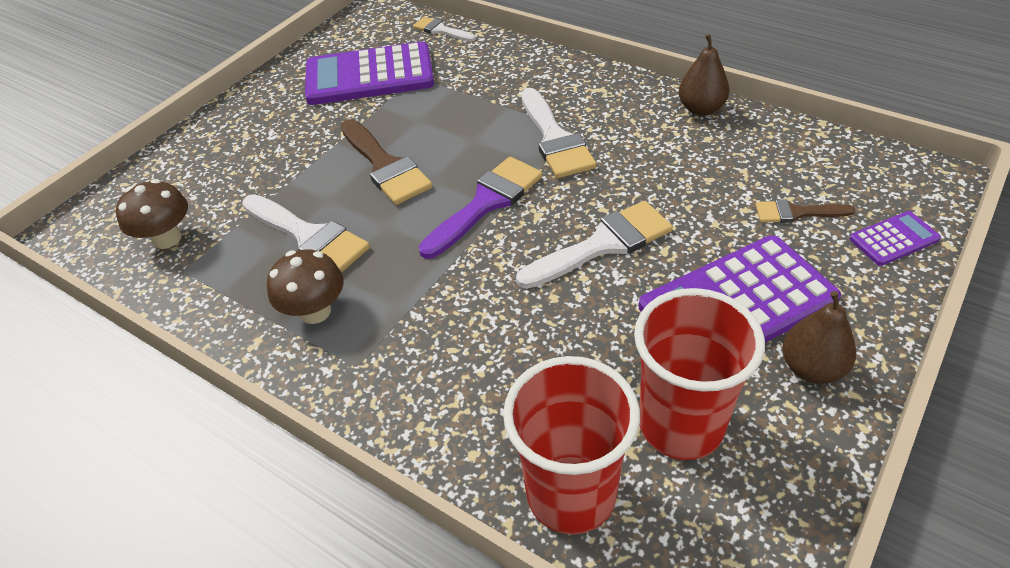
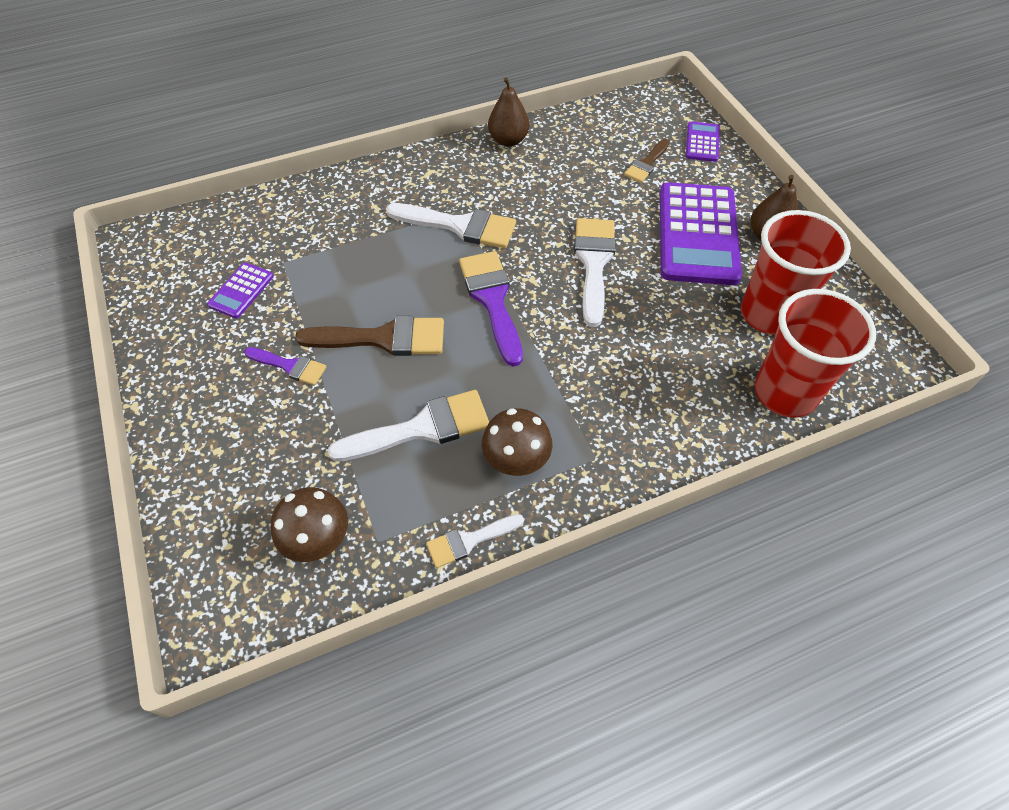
camera: 60 degrees left, 10 degrees up
(317, 137) = (290, 366): none -> purple brush
(369, 76) = (241, 291): purple calculator -> purple calculator, size x0.46
(441, 30) = (233, 214): white brush -> white brush (469, 541)

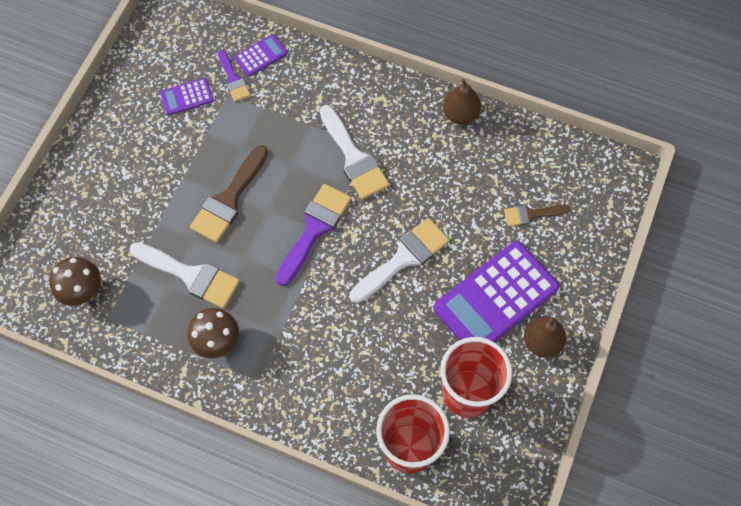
camera: 45 degrees right, 10 degrees up
(290, 366) = (164, 173): purple brush -> purple brush (233, 79)
(383, 338) = (229, 199): brown brush -> brown brush turned 75 degrees clockwise
(469, 541) = (148, 361): white brush -> none
(702, 142) = (594, 231): purple calculator -> purple calculator (260, 55)

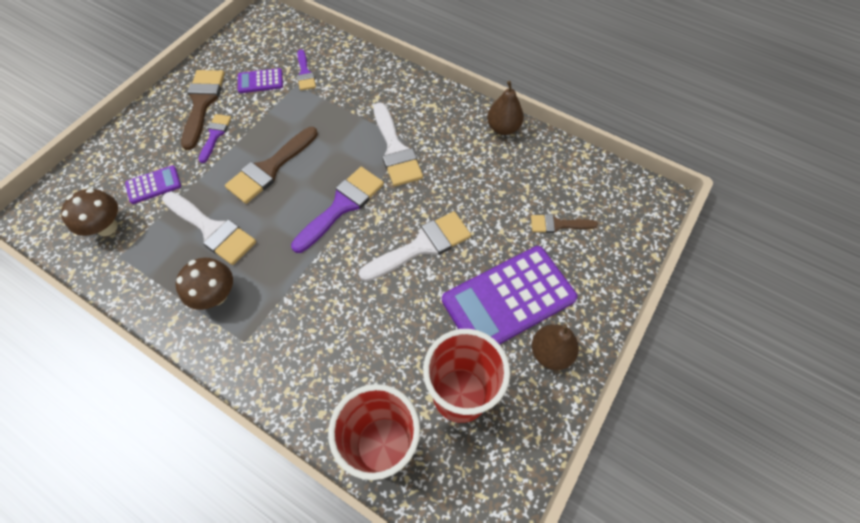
camera: 10 degrees right, 5 degrees down
(131, 134) = (202, 103): none -> brown brush
(158, 170) = (215, 135): none -> purple brush
(260, 55) = (334, 59): purple calculator -> purple calculator (153, 185)

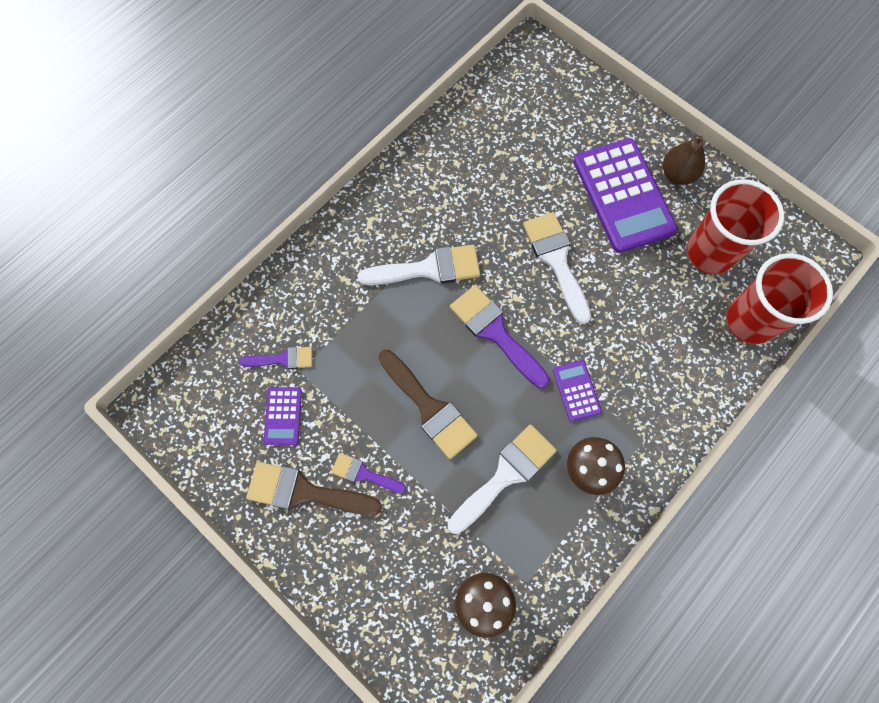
camera: 80 degrees left, 10 degrees up
(153, 185) = (429, 548): purple calculator -> purple calculator (576, 390)
(503, 128) = (419, 156): brown pear -> none
(558, 224) = (549, 136): brown brush -> none

